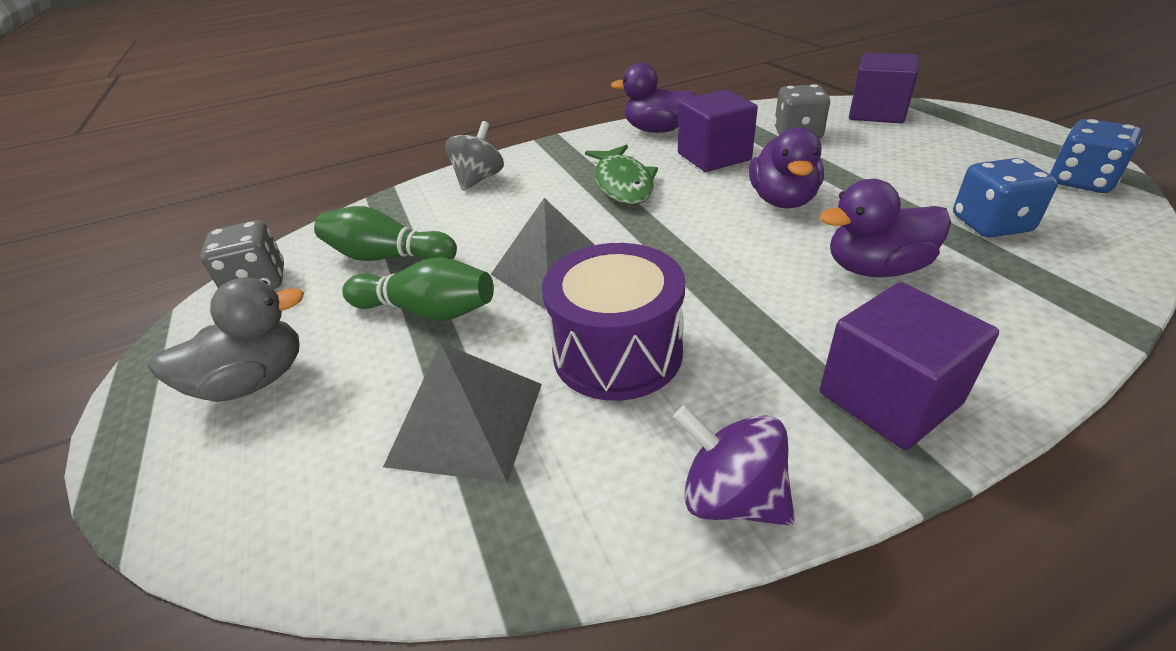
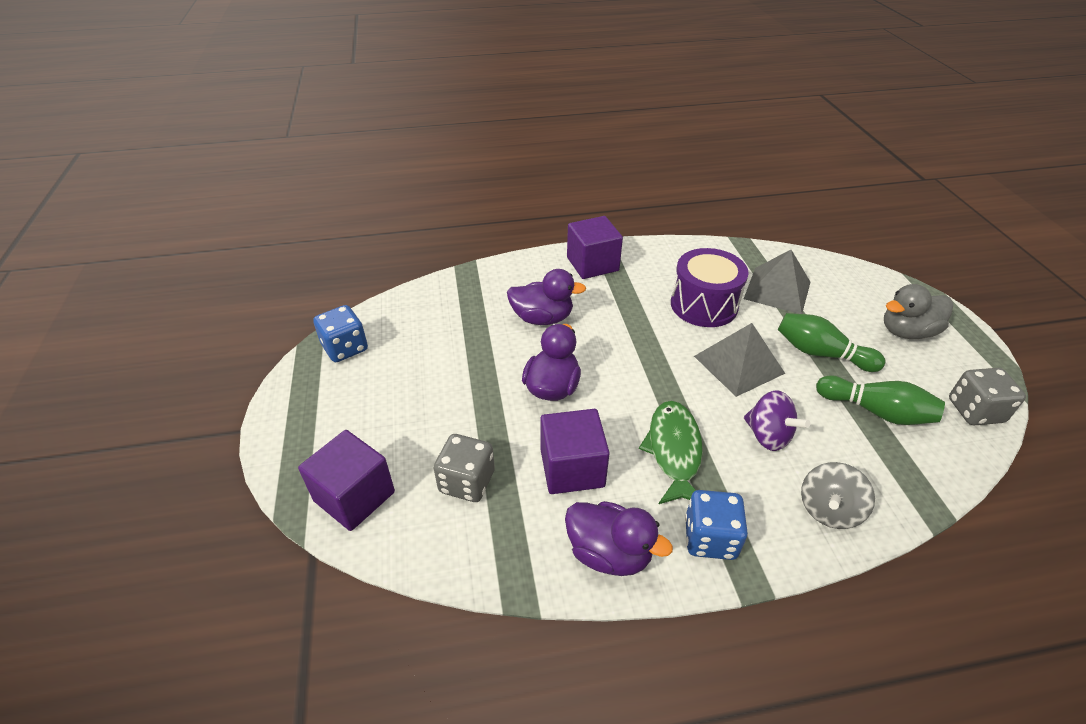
camera: 170 degrees left, 5 degrees up
(731, 497) = (670, 250): purple spinning top -> purple spinning top (768, 436)
(990, 224) = (446, 330): blue dice -> blue dice (710, 538)

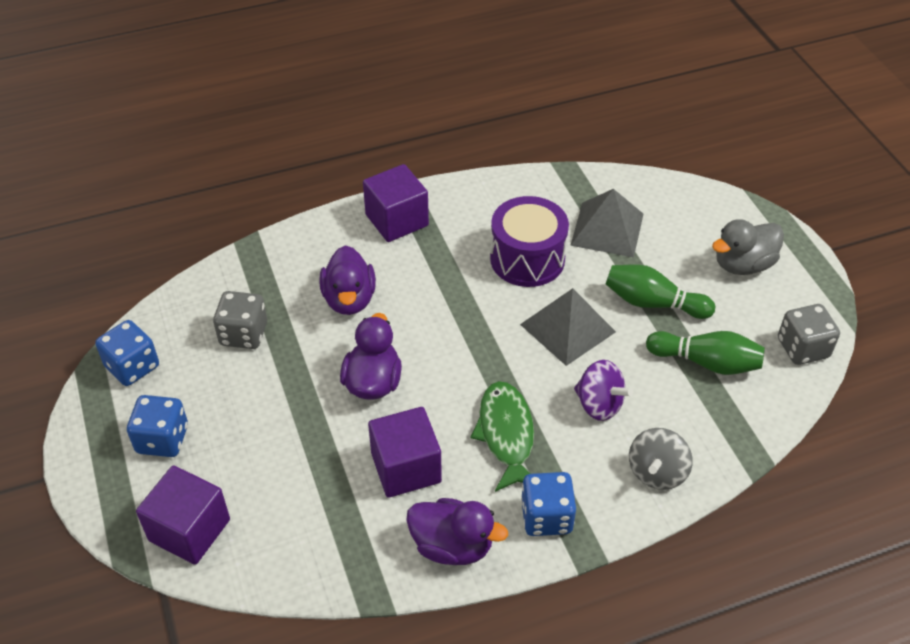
camera: 10 degrees left, 5 degrees up
(353, 411) = (162, 439): none -> blue dice
(467, 482) = (301, 498): grey dice -> grey dice (243, 334)
(542, 318) = (349, 299): purple duck -> purple duck turned 90 degrees clockwise

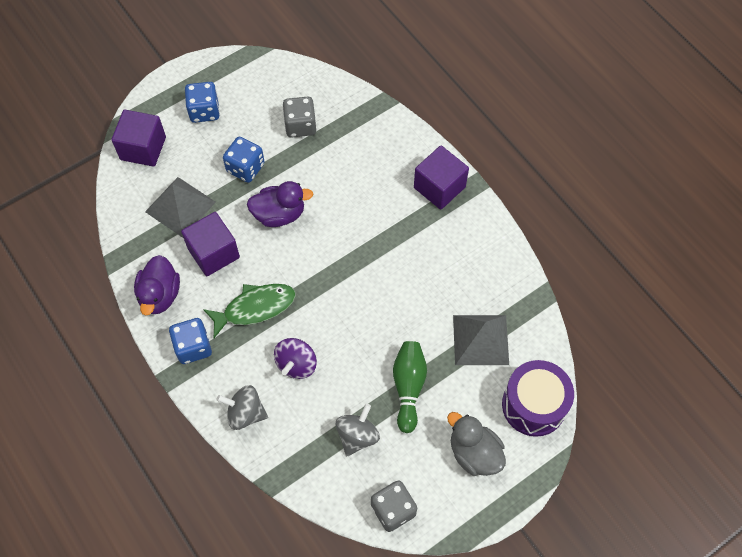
camera: 75 degrees right, 15 degrees up
(132, 367) = (256, 74): blue dice -> blue dice (245, 168)
(349, 299) = (350, 179): purple duck -> none
(527, 259) = (427, 287): purple drum -> purple drum (533, 405)
(568, 328) = (364, 329): grey pyramid -> grey pyramid (180, 207)
(706, 362) = (357, 436): green bowling pin -> grey spinning top

